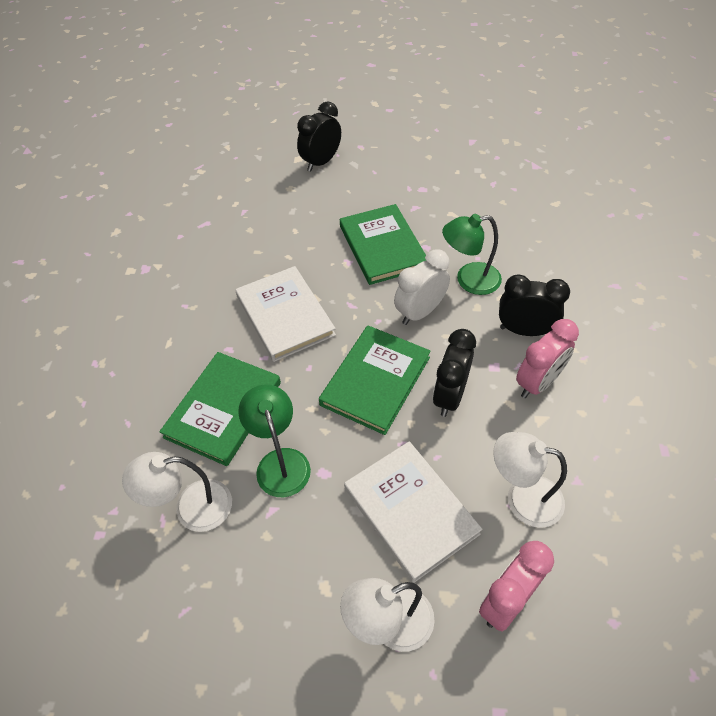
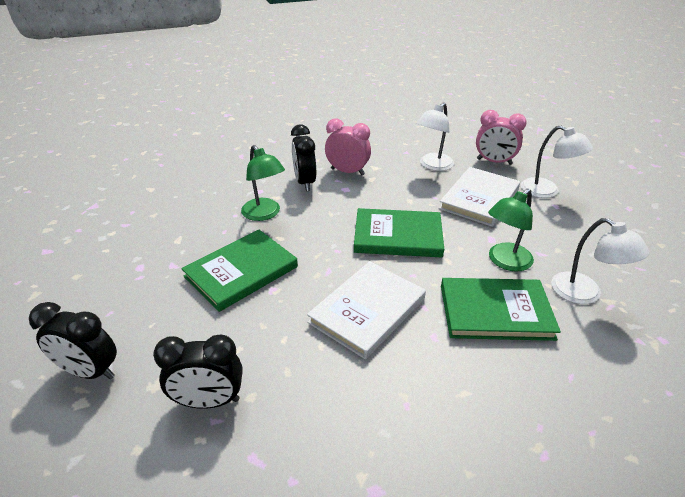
camera: 115 degrees left, 15 degrees down
(420, 312) = (314, 231): white clock -> none
(449, 396) = (384, 201): black clock -> black clock (209, 401)
(522, 497) = (432, 165): white lamp -> white lamp turned 45 degrees clockwise

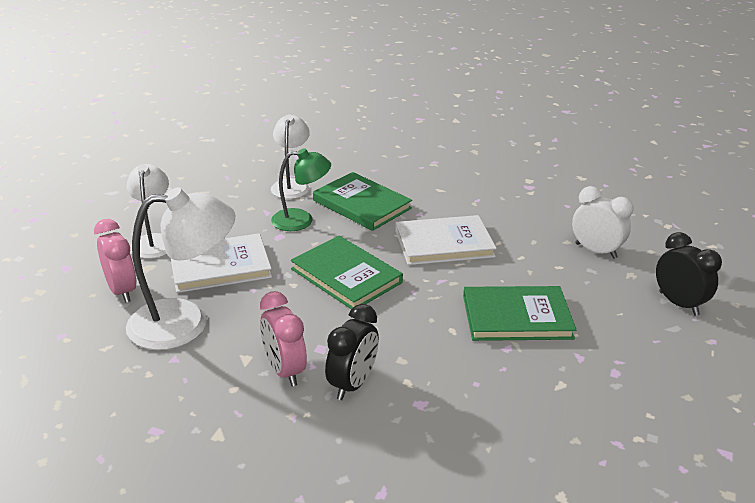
camera: 140 degrees left, 5 degrees down
(209, 401) = (595, 251): black clock -> white clock
(264, 214) = (442, 365): green lamp -> none
(432, 165) = (185, 323): white lamp -> white lamp, size x1.60

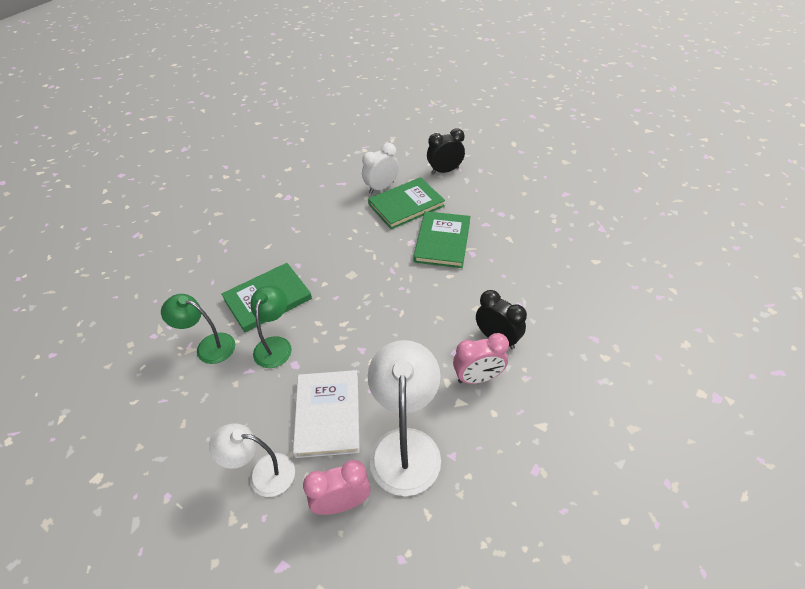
camera: 75 degrees left, 15 degrees up
(291, 185) = (208, 346): white lamp -> green lamp
(346, 276) = (369, 324): green book -> green book (406, 205)
(444, 244) = (346, 259): white book -> none

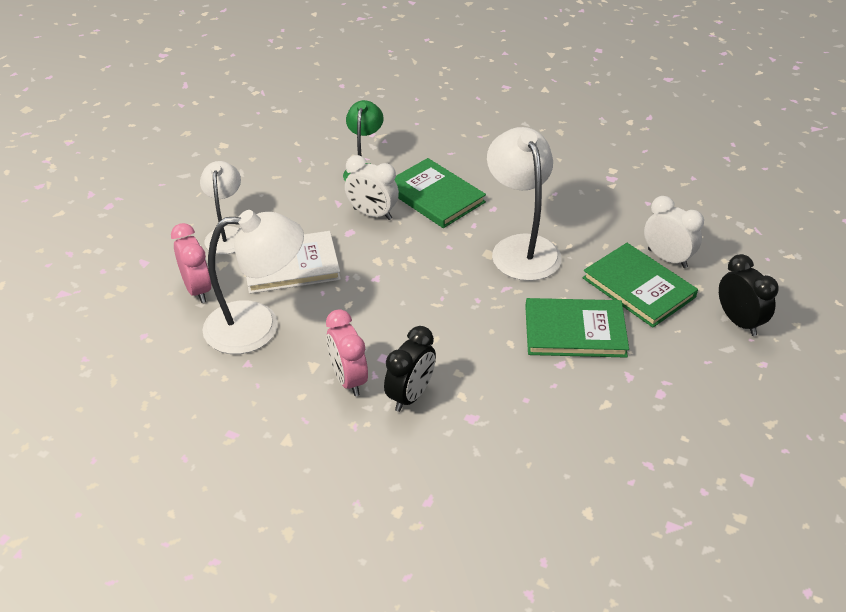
camera: 80 degrees right, 5 degrees down
(275, 345) = (372, 214): green lamp -> white clock
(350, 255) = (521, 248): none -> white lamp

